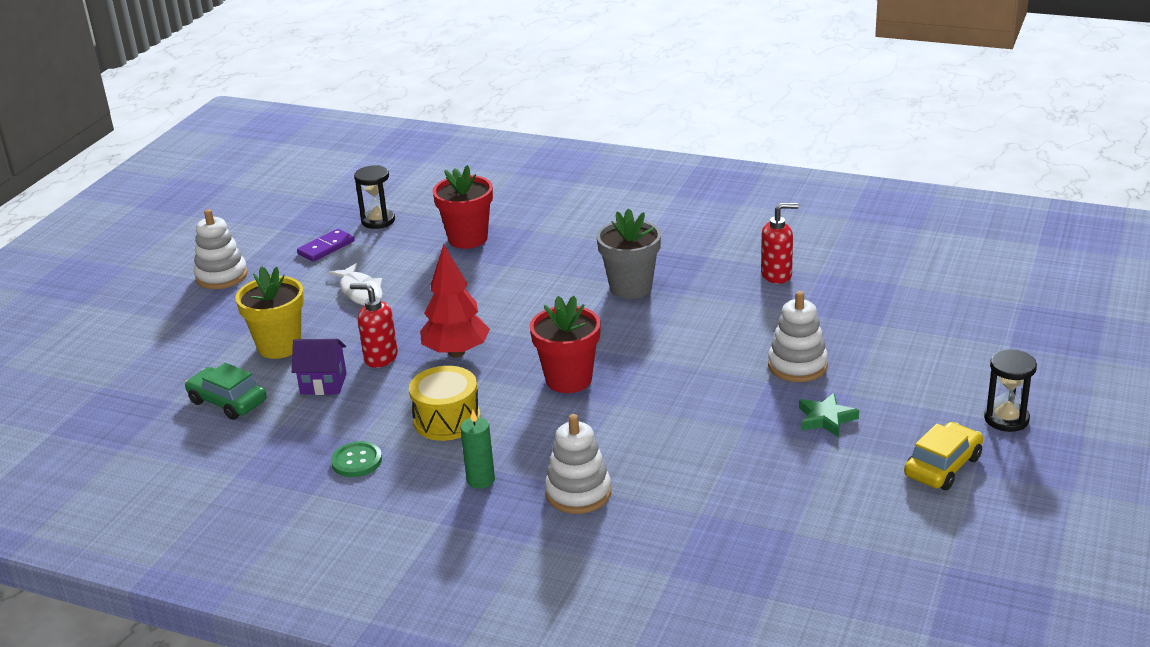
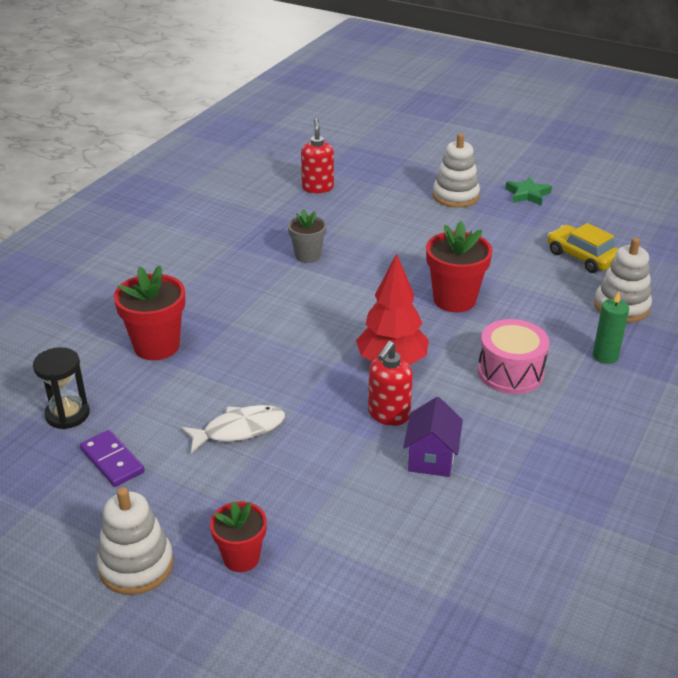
camera: 85 degrees left, 5 degrees up
(223, 313) = (241, 557): none -> red flower pot
(227, 402) = (454, 540): green car -> none
(279, 346) = (341, 498): yellow flower pot -> none
(356, 461) = (576, 432): green button -> none
(447, 420) = (510, 372): yellow drum -> pink drum
(631, 287) = (307, 256): grey flower pot -> grey flower pot, size x0.63
(943, 466) = (585, 164): yellow car -> yellow car (582, 257)
(1006, 419) = (534, 137): black hourglass -> none

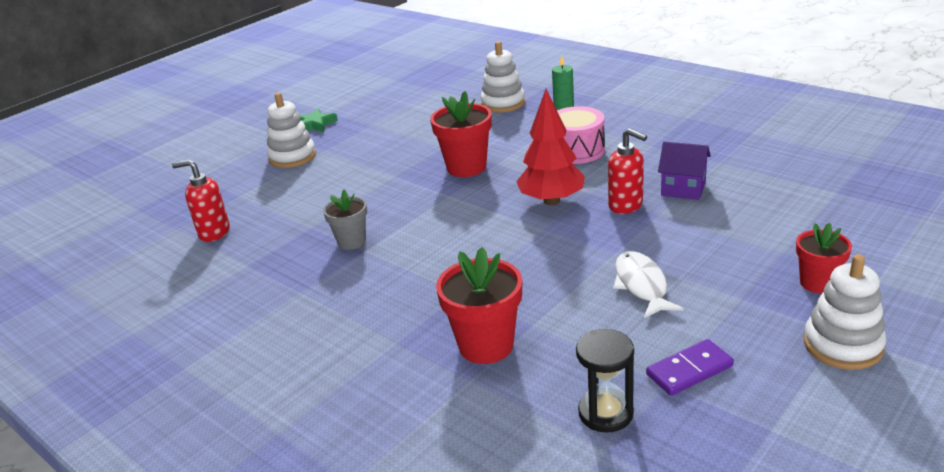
camera: 75 degrees left, 5 degrees down
(582, 257) = (428, 111): yellow car -> none

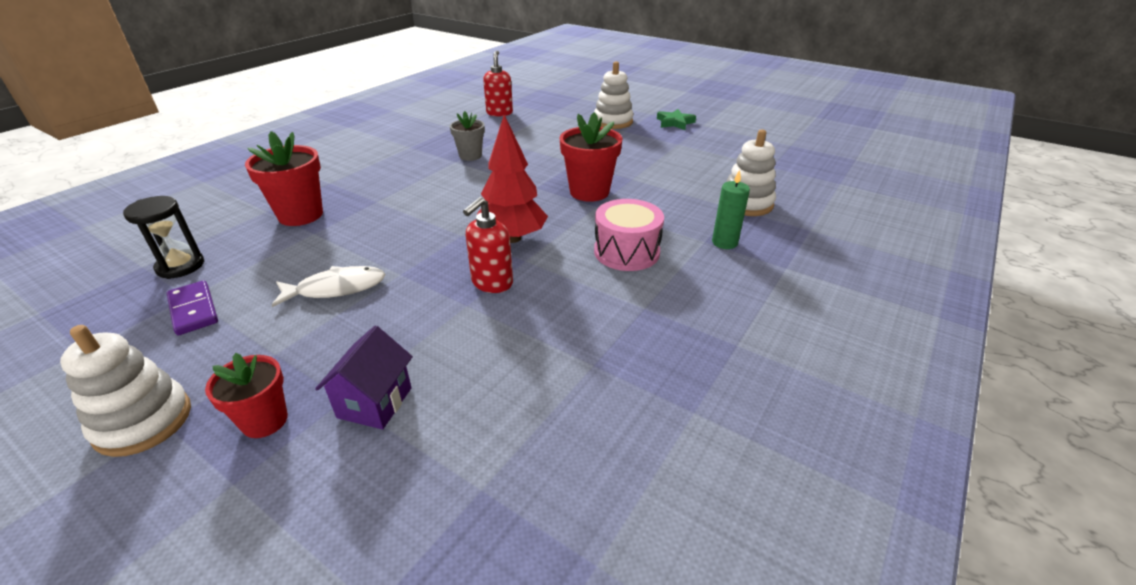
camera: 80 degrees right, 5 degrees up
(683, 189) = (521, 327): purple house -> purple house (375, 402)

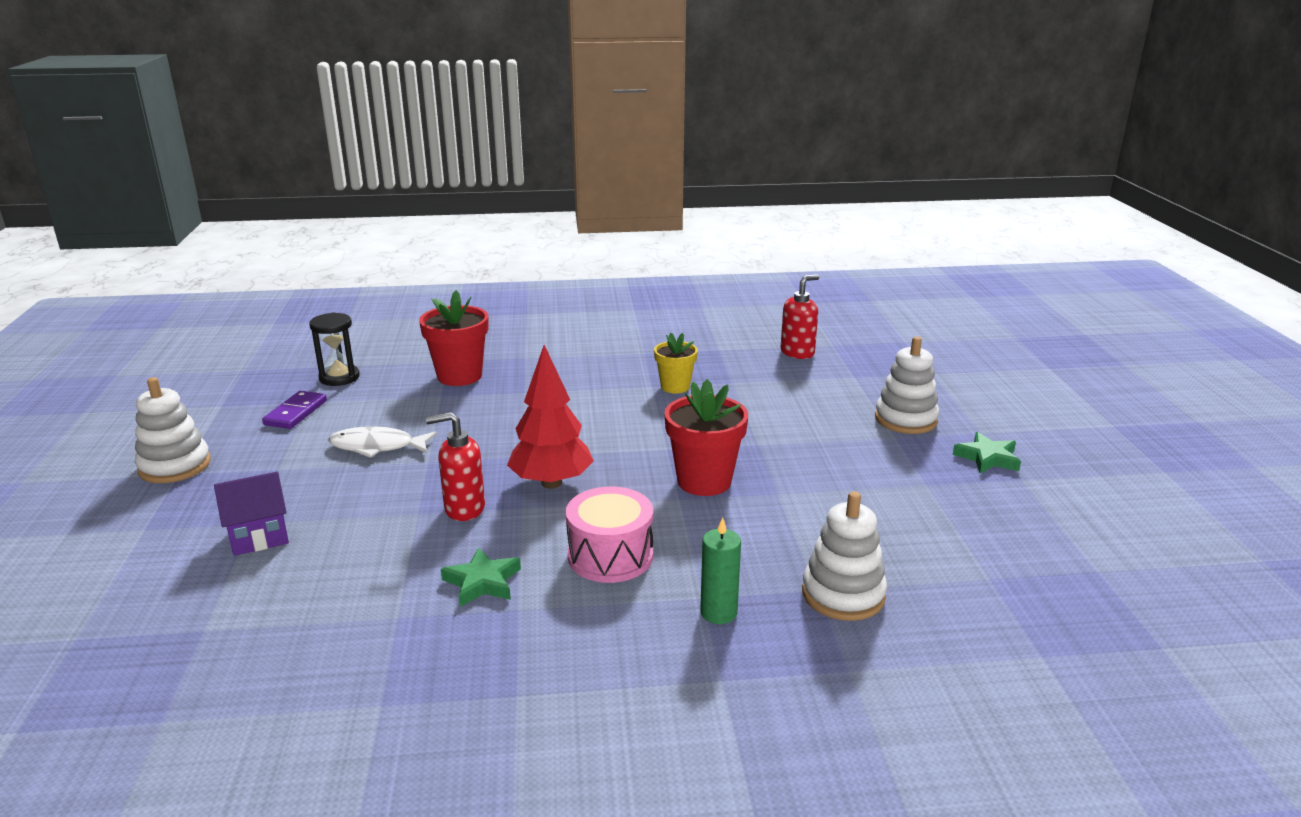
camera: 50 degrees right, 10 degrees down
(265, 421) = (207, 506): red flower pot -> none
(336, 288) = (377, 447): white fish -> white fish turned 150 degrees clockwise
(470, 156) = (675, 387): grey flower pot -> yellow flower pot
(595, 310) = (482, 582): none -> green star

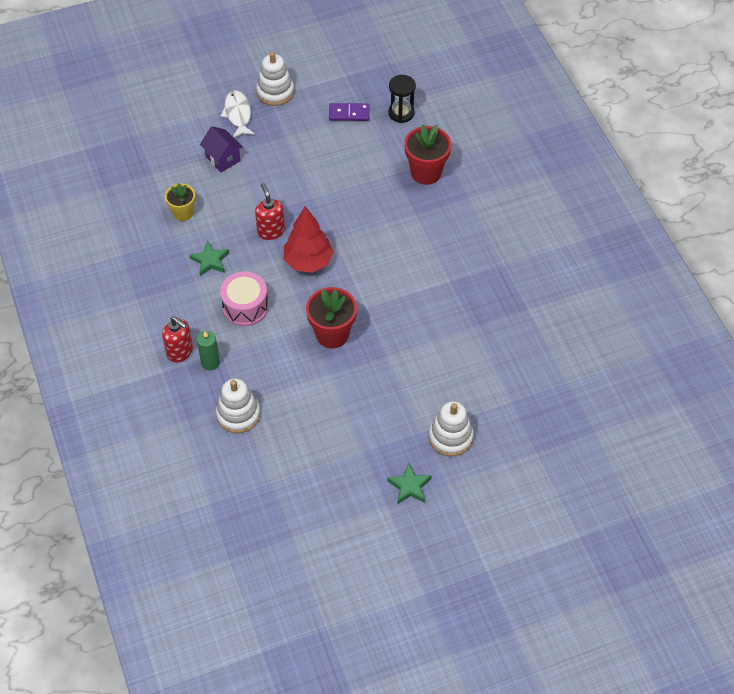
camera: 75 degrees right, 30 degrees up
(377, 447) = (322, 168): white fish -> white fish (238, 114)
(675, 387) = (453, 295): yellow flower pot -> yellow flower pot (183, 213)
(797, 353) = (541, 360): red soap dispenser -> red soap dispenser (180, 352)

